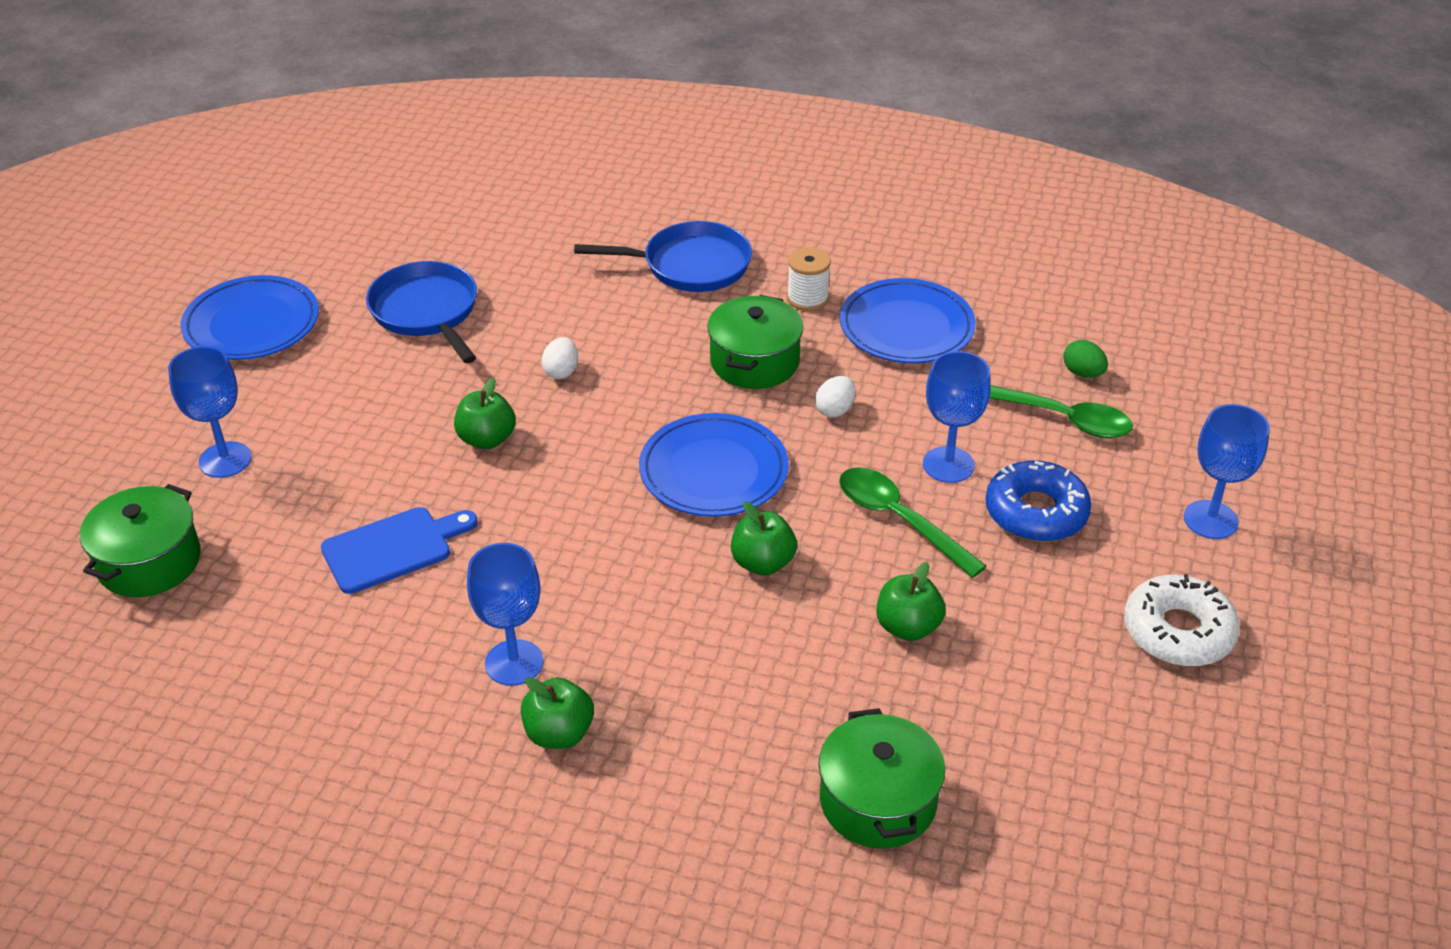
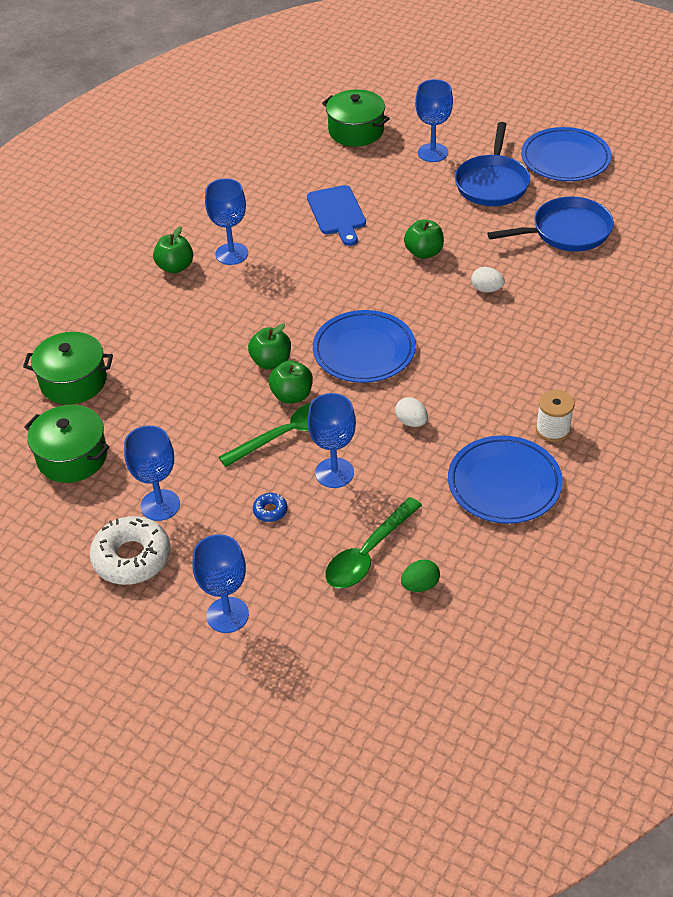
camera: 105 degrees right, 5 degrees up
(690, 265) = (608, 367): blue pan -> blue pan (492, 183)
(754, 362) = (477, 387): green pot -> green pot (72, 457)
(907, 627) = (192, 419): green apple -> green apple (292, 395)
(1036, 512) = (270, 510): blue donut -> blue donut, size x0.45
(1078, 624) = (160, 505): none -> blue goblet

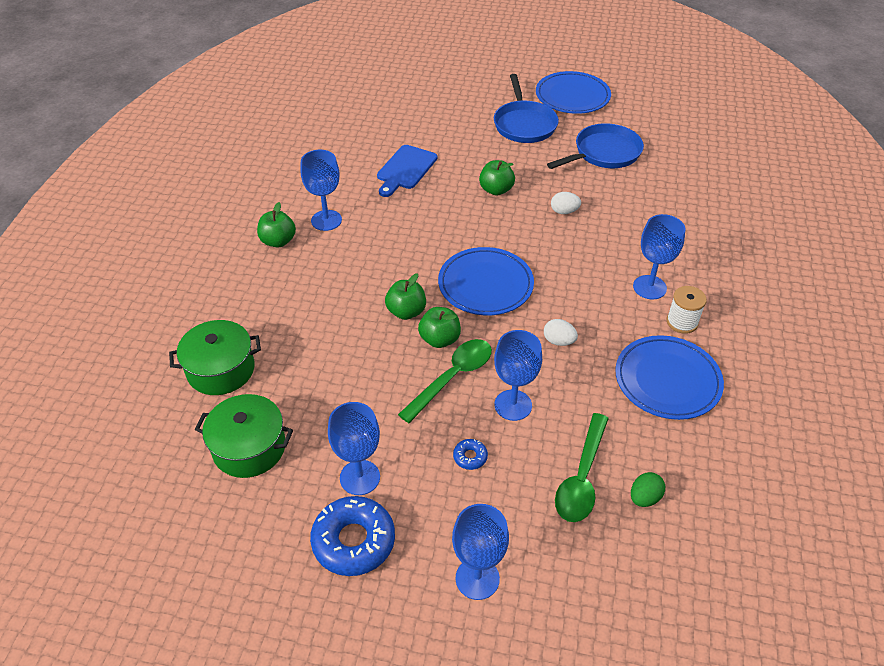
camera: 20 degrees left, 0 degrees up
(132, 557) = (353, 541): white donut -> blue donut
(337, 213) = (405, 169): blue cutting board -> blue cutting board turned 60 degrees clockwise
(356, 131) = (390, 99): green pot -> none
(432, 153) = (463, 107): blue goblet -> blue goblet (649, 287)

